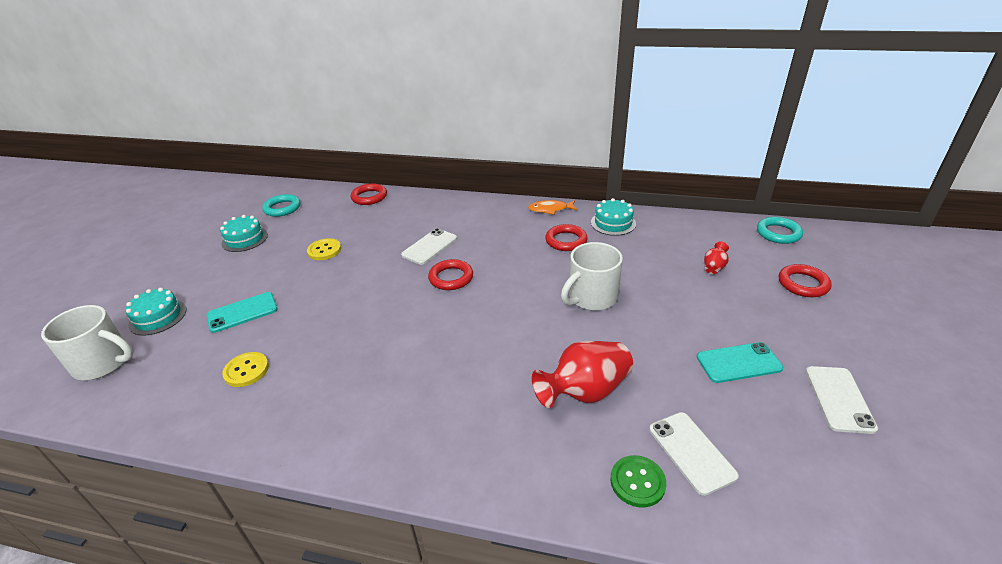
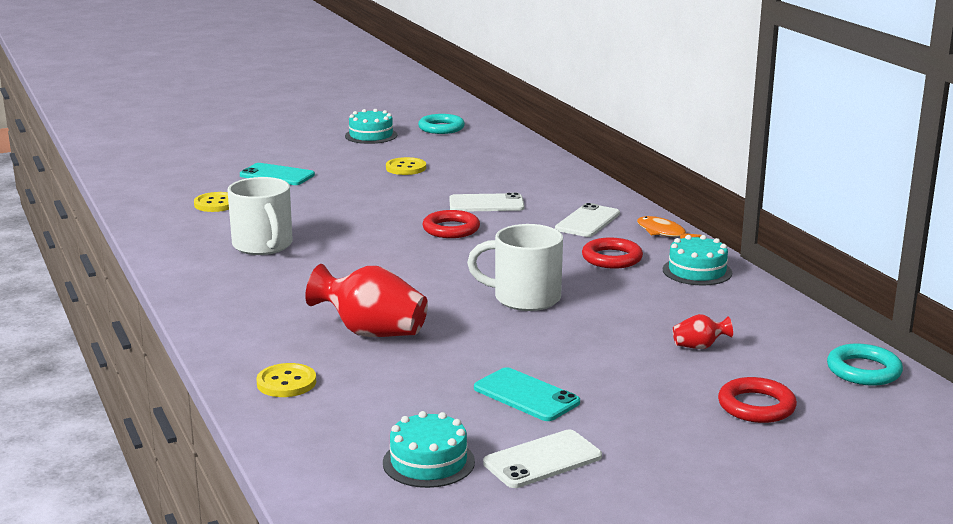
camera: 50 degrees right, 15 degrees down
(104, 363) = (162, 160): white mug -> white mug (263, 246)
(158, 317) = (230, 153): turquoise cake -> turquoise cake (428, 462)
(369, 197) = (525, 150): red ring -> none
(637, 482) = (286, 382): green button -> yellow button
(691, 452) = (354, 398): white phone -> white phone (588, 221)

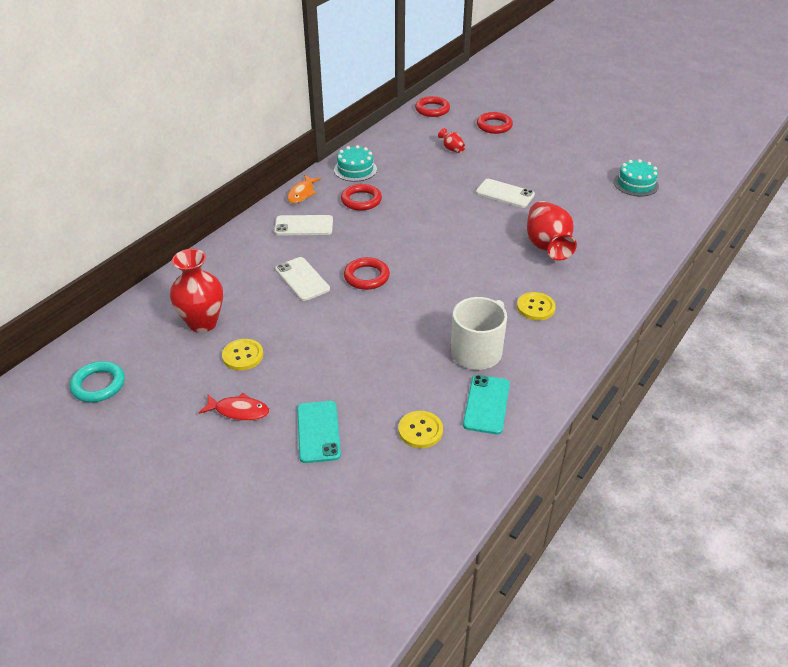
camera: 120 degrees left, 20 degrees up
(286, 382) = (628, 249): yellow button -> yellow button (535, 307)
(342, 158) = (239, 411): none -> red fish
(371, 135) = (150, 426): turquoise cake -> none
(472, 162) = (203, 323): none -> red vase
(524, 298) = (448, 212): white mug -> none
(526, 395) = (553, 179): turquoise phone -> turquoise phone (486, 404)
(542, 460) = (598, 160): white phone -> white phone (504, 194)
(863, 370) = (432, 109): turquoise ring -> red ring

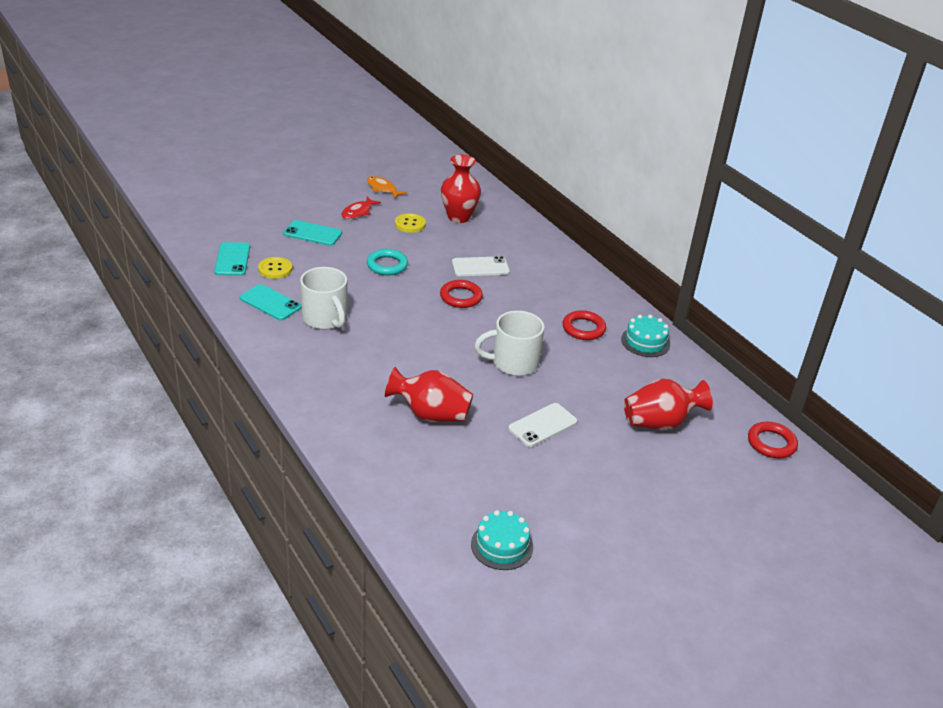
camera: 110 degrees right, 5 degrees down
(98, 385) = (425, 174): turquoise ring -> turquoise ring (387, 265)
(302, 193) = (615, 299): orange fish -> orange fish (382, 188)
(304, 226) = (558, 287): white phone -> none
(430, 481) = (232, 259): none -> turquoise phone
(442, 223) = (513, 363): none -> white mug
(452, 149) = (660, 422): red vase -> red vase, size x2.09
(494, 126) = (707, 481): red ring -> none
(535, 307) = (350, 368): yellow button -> none

